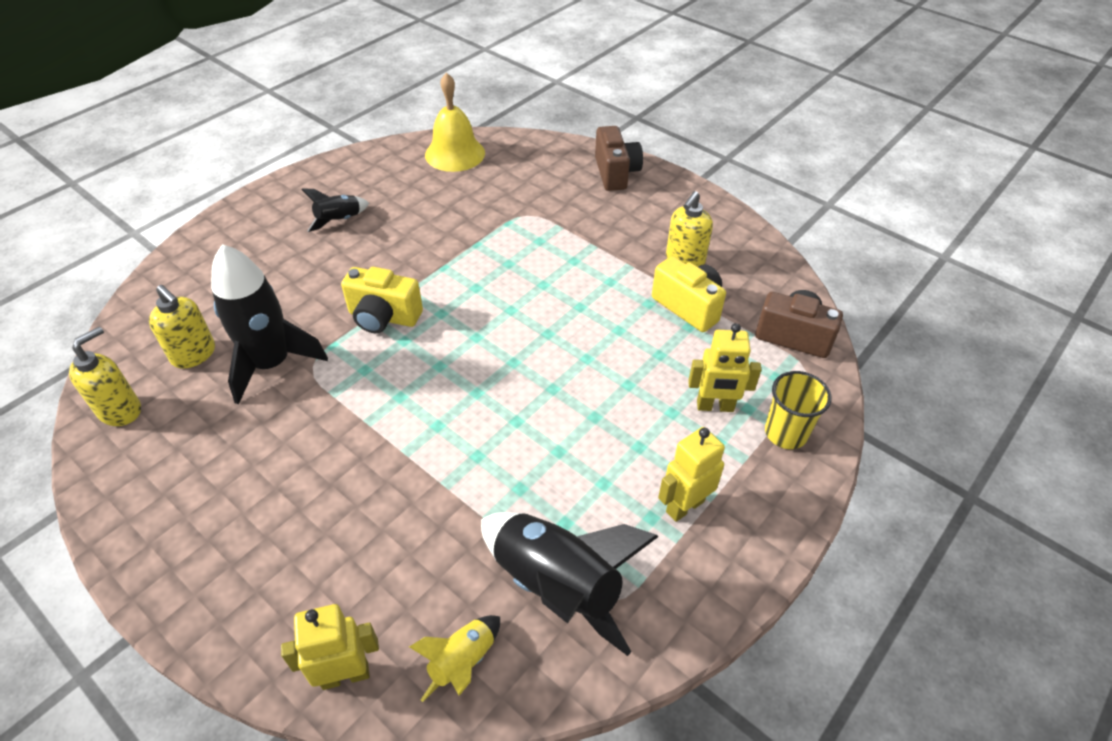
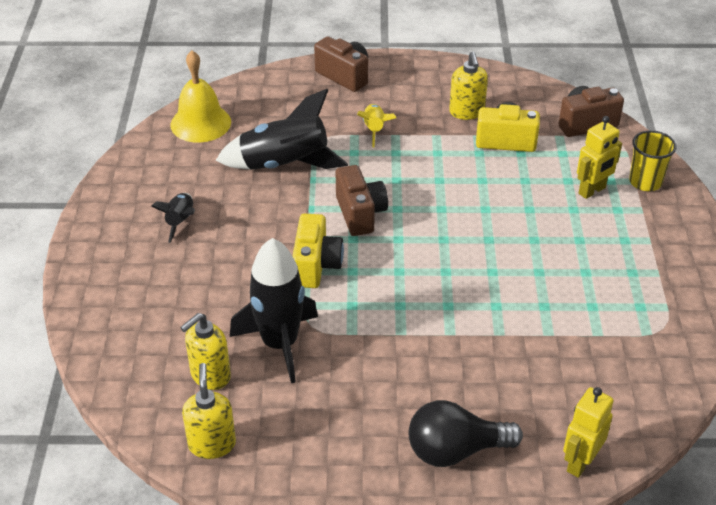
camera: 40 degrees left, 5 degrees down
(194, 354) = (210, 375): yellow soap dispenser -> yellow soap dispenser turned 135 degrees clockwise
(264, 566) = (455, 450): none -> black light bulb
(383, 317) = (316, 265): yellow camera -> yellow camera turned 60 degrees counterclockwise
(463, 662) = (630, 409): yellow rocket -> yellow rocket (374, 130)
(475, 295) = (360, 214): none -> brown camera
(557, 586) = (629, 339): black rocket -> black rocket (284, 165)
(684, 506) = (641, 254): yellow robot -> none

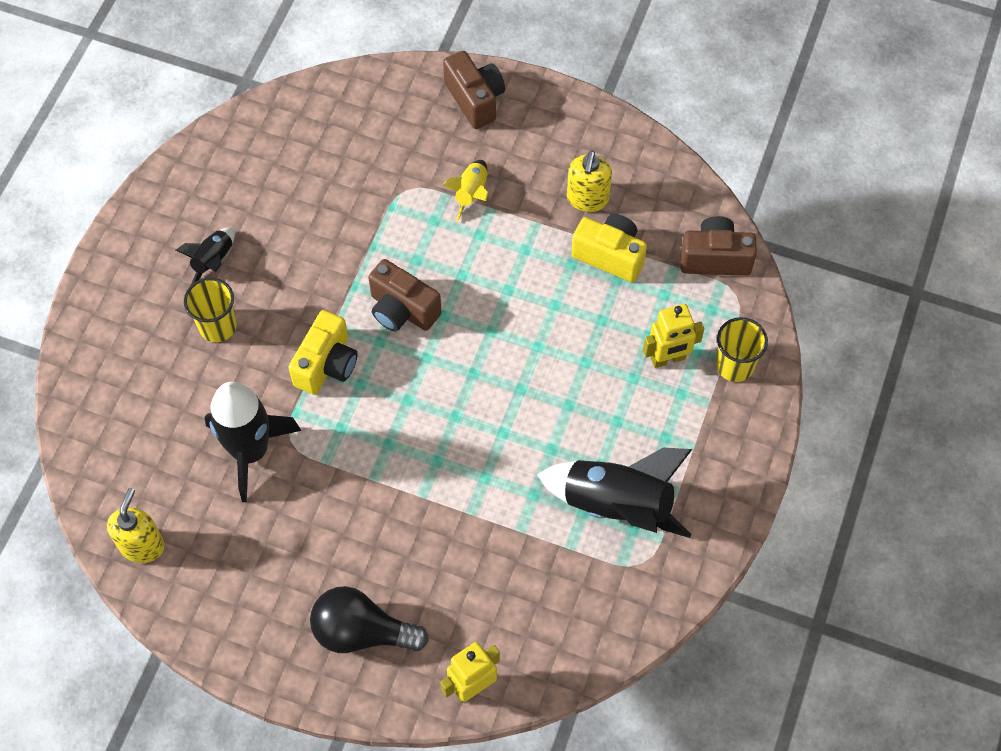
camera: 20 degrees right, 20 degrees up
(200, 123) = (287, 125): yellow bell -> none
(205, 264) = (217, 326): none -> yellow cup
(210, 375) = (170, 467): yellow soap dispenser -> none
(284, 165) = (352, 215): black rocket -> black rocket (617, 505)
(360, 214) = (402, 310): brown camera -> brown camera turned 120 degrees clockwise

